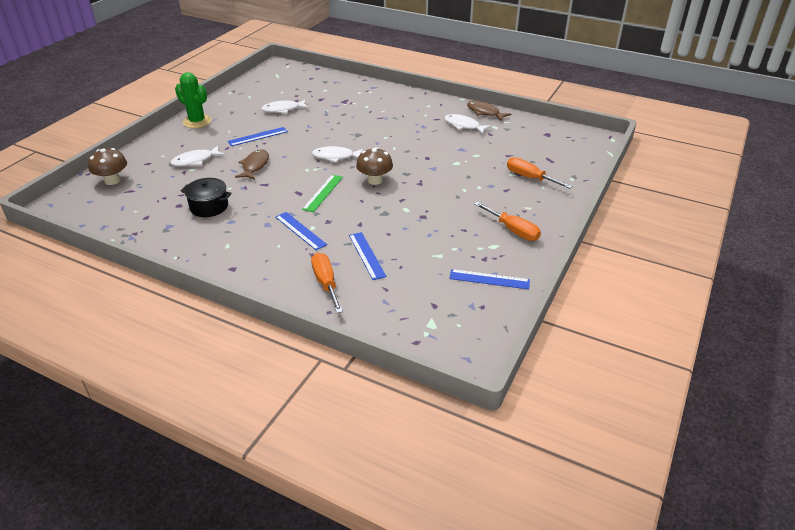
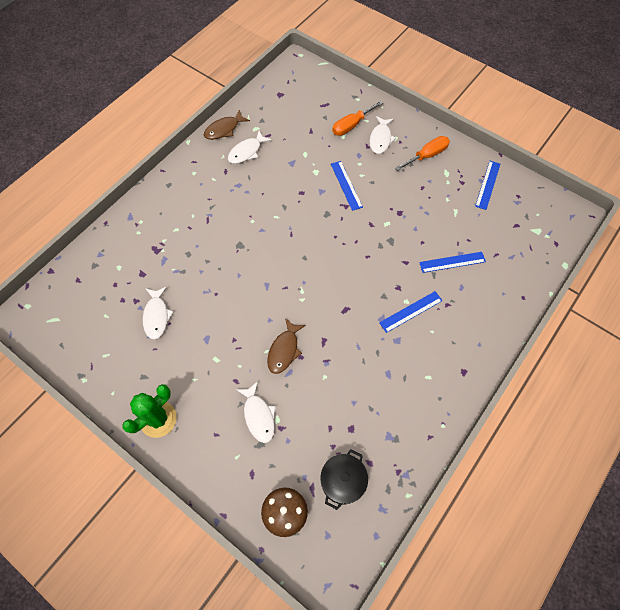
camera: 80 degrees left, 25 degrees up
(209, 207) = (359, 396): black pot -> black pot (342, 481)
(255, 166) = (284, 350): brown fish -> brown fish turned 90 degrees counterclockwise
(258, 136) = (218, 346): blue ruler -> blue ruler (346, 185)
(323, 193) = (349, 288): green ruler -> none
(326, 283) = (488, 296): orange screwdriver -> none
(336, 157) = (282, 270): white fish -> white fish (380, 139)
(375, 180) = (334, 241): brown mushroom -> none

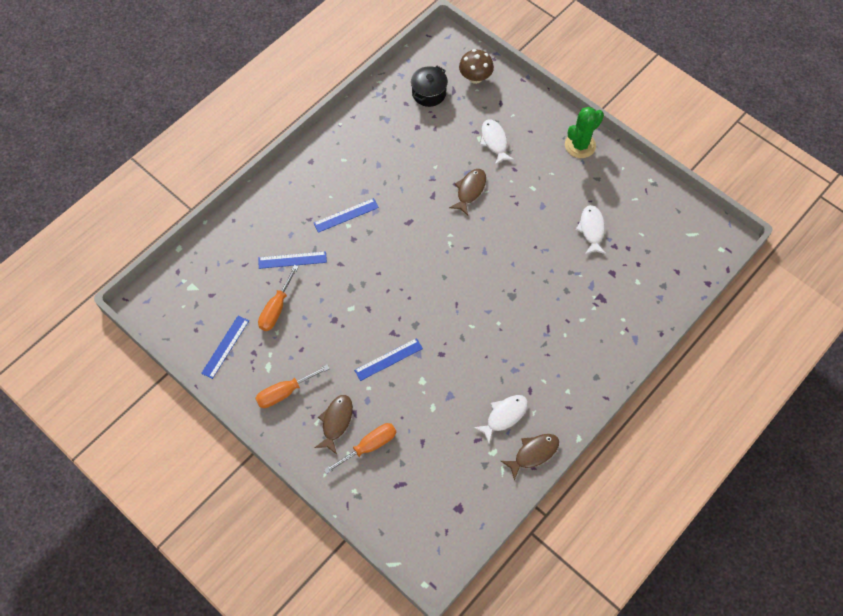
camera: 175 degrees left, 0 degrees up
(346, 185) = (388, 359): blue ruler -> blue ruler turned 75 degrees clockwise
(380, 139) = (336, 422): white fish -> brown fish
(454, 218) = (276, 308): none -> orange screwdriver

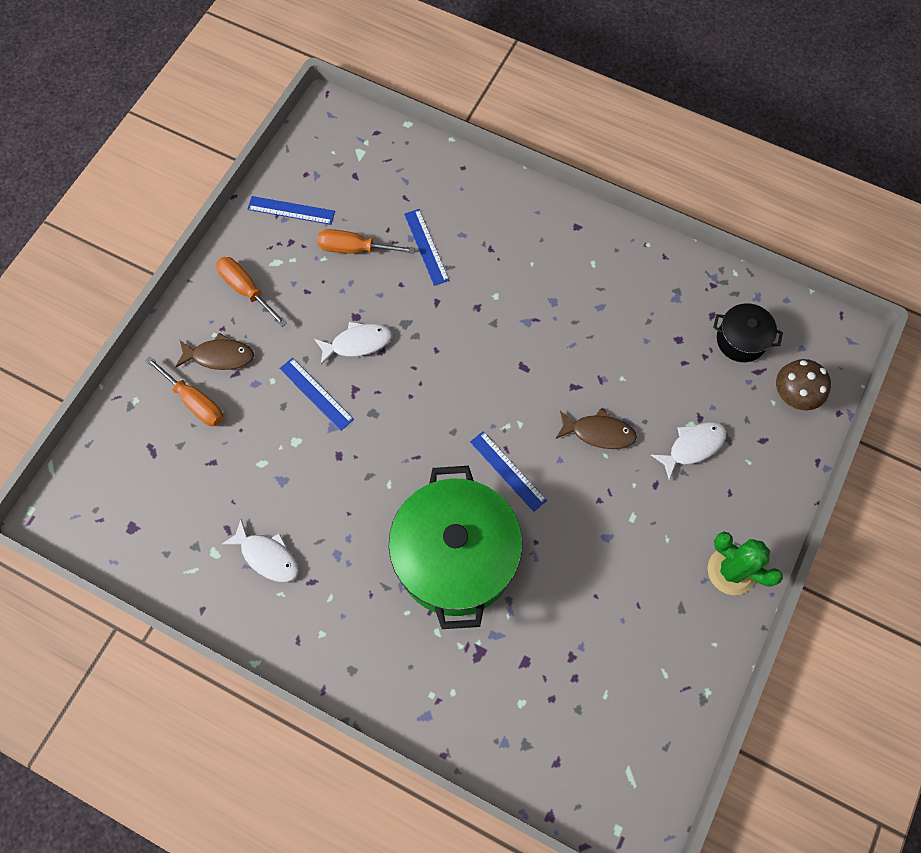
camera: 75 degrees right, 5 degrees up
(346, 215) = (509, 289): blue ruler -> blue ruler (508, 471)
(533, 453) = (221, 606): brown fish -> none
(534, 296) = (455, 557): none -> green pot
(591, 229) = (589, 617): white fish -> white fish (357, 343)

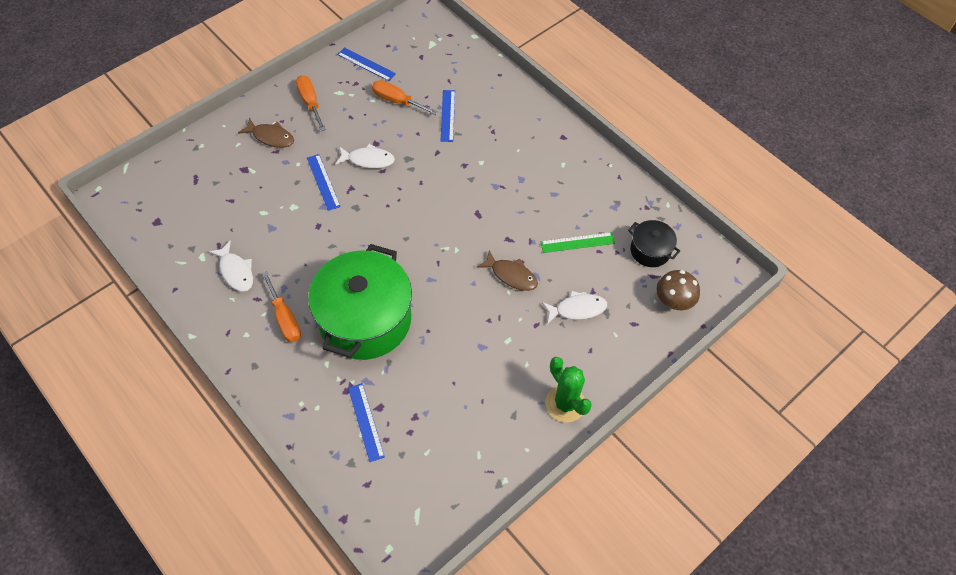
camera: 20 degrees right, 10 degrees down
(195, 402) = (239, 159): orange screwdriver -> orange screwdriver (285, 318)
(508, 471) = (432, 277): blue ruler -> blue ruler (366, 421)
(655, 361) = (577, 242): none -> green ruler

